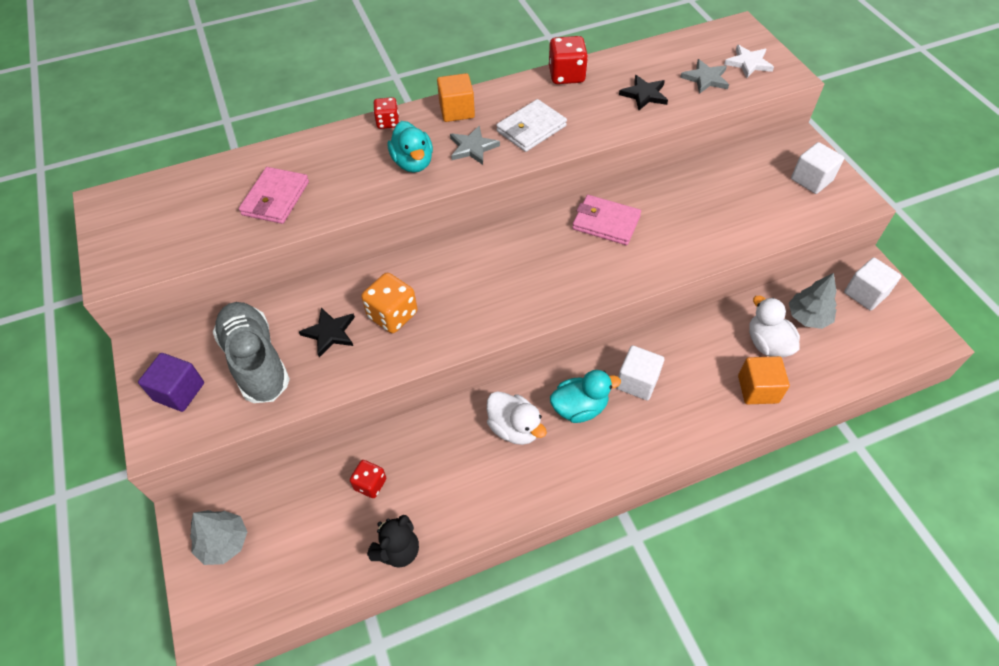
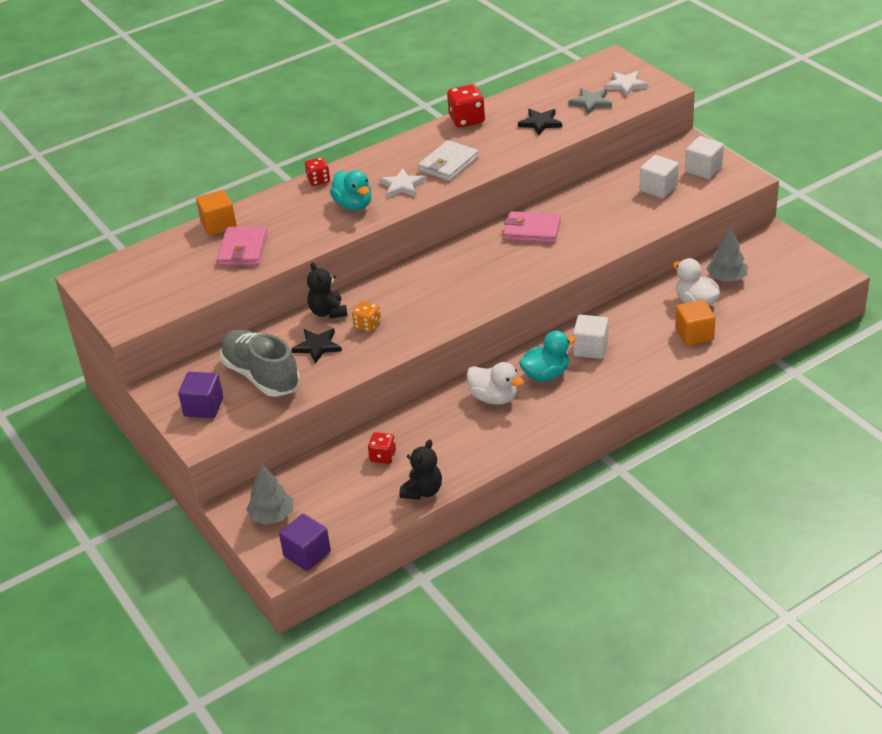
camera: 10 degrees left, 15 degrees down
(241, 615) = (307, 554): none -> purple cube
(357, 286) = (328, 312): none -> black teddy bear
(392, 315) = (367, 325): orange dice -> orange dice, size x0.63
(457, 111) = (377, 161): orange cube -> orange cube (218, 225)
(472, 147) = (402, 186): grey star -> white star
(865, 294) = (772, 253): white cube -> white cube (658, 188)

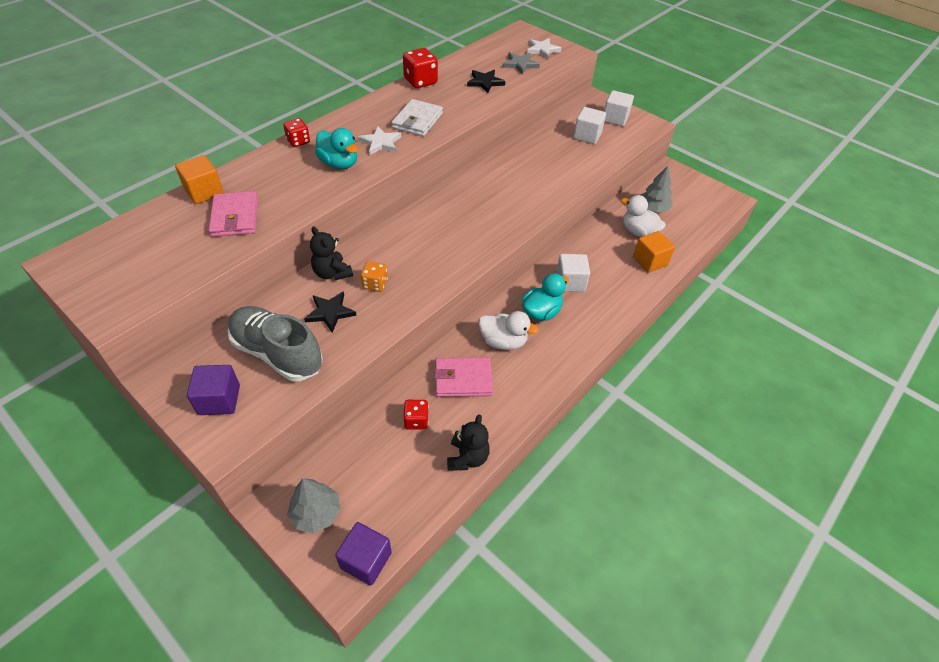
camera: 20 degrees left, 10 degrees up
(532, 230) = (497, 178): pink wallet -> pink wallet (463, 379)

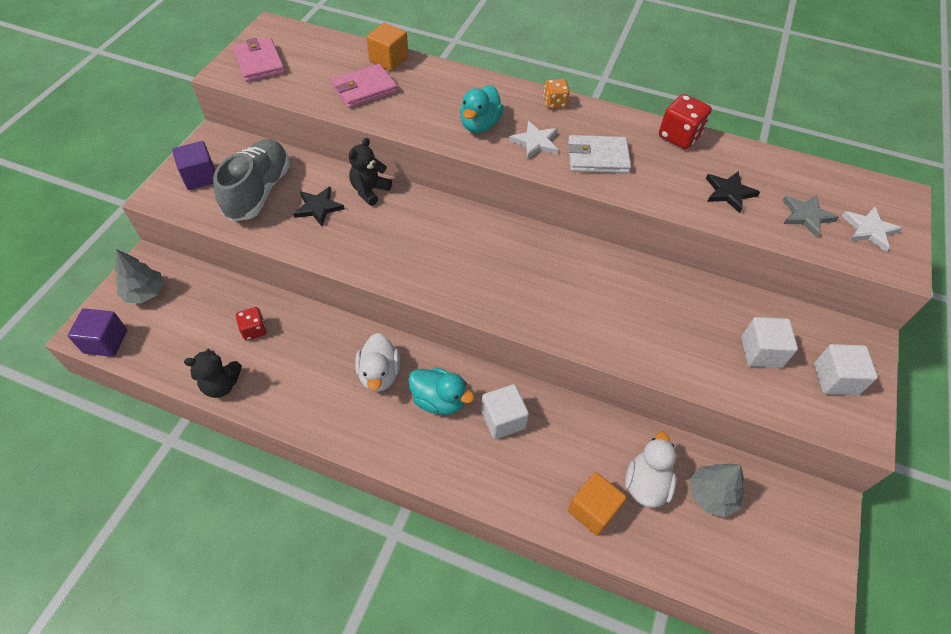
camera: 70 degrees right, 5 degrees up
(298, 141) = (498, 86): red dice -> none
(375, 284) = (368, 226): orange dice -> orange dice (554, 103)
(463, 379) = (315, 353): pink wallet -> pink wallet (259, 63)

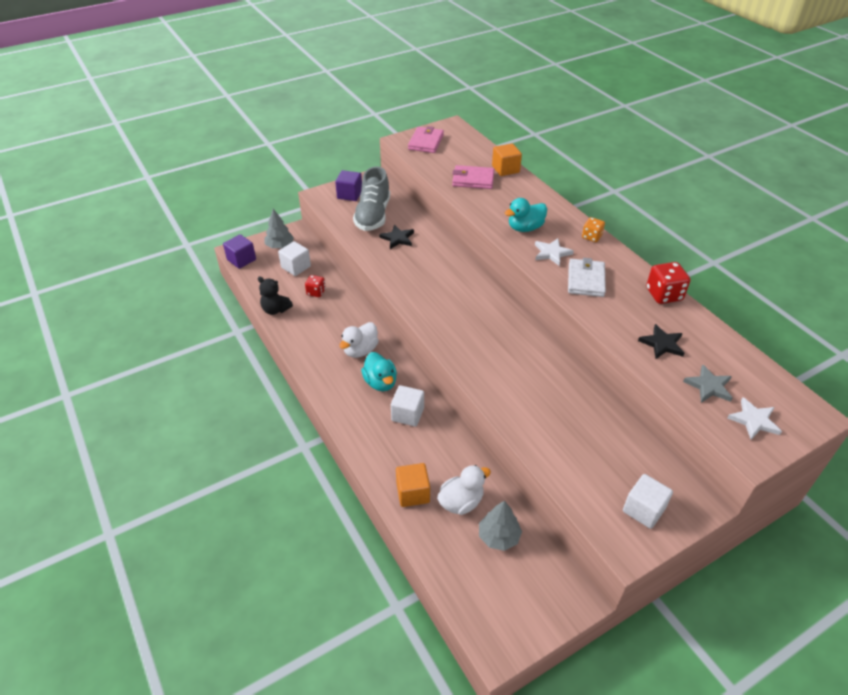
camera: 40 degrees right, 10 degrees down
(258, 191) = (373, 215): grey shoe -> grey shoe turned 135 degrees clockwise
(369, 191) = (436, 243): black teddy bear -> none
(597, 157) = (586, 280): white wallet -> white wallet turned 60 degrees clockwise
(761, 352) = (603, 462): white cube -> white cube (296, 267)

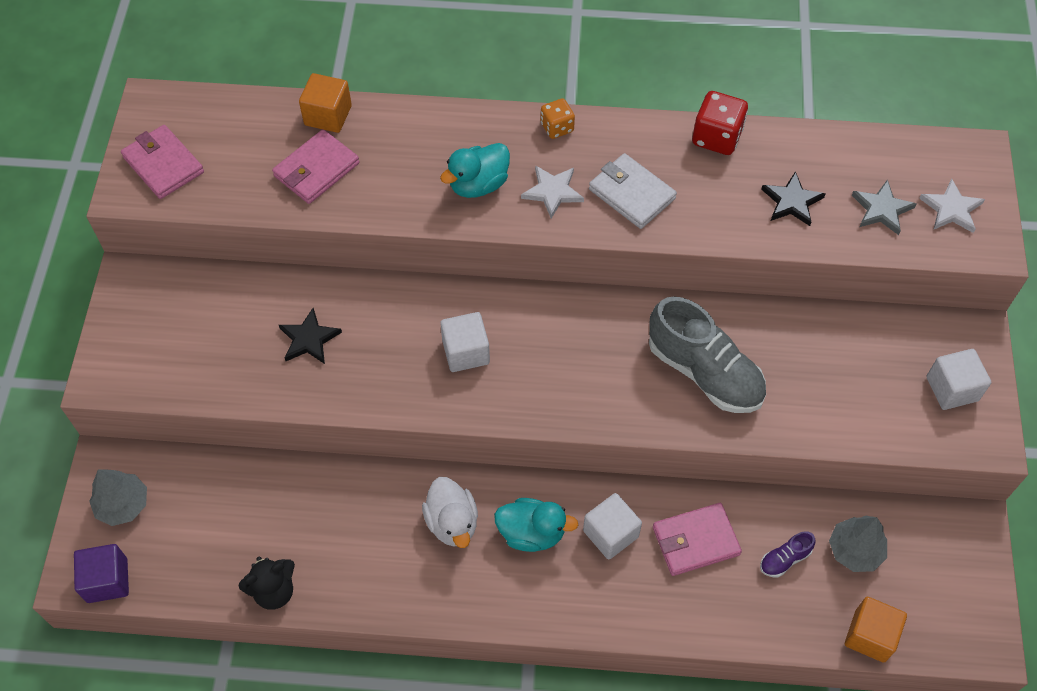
camera: 55 degrees left, 15 degrees up
(296, 267) = (197, 509): white cube -> white cube (466, 352)
(316, 292) = (281, 512): red dice -> none
(349, 194) = (141, 338): purple cube -> none
(373, 215) = (225, 338): grey shoe -> grey shoe (704, 372)
(413, 493) = (737, 605): orange cube -> orange cube (870, 636)
(435, 453) = (695, 541): none -> pink wallet
(461, 502) = (784, 559): white duck -> purple shoe
(525, 228) = (478, 185): turquoise duck -> turquoise duck turned 45 degrees clockwise

